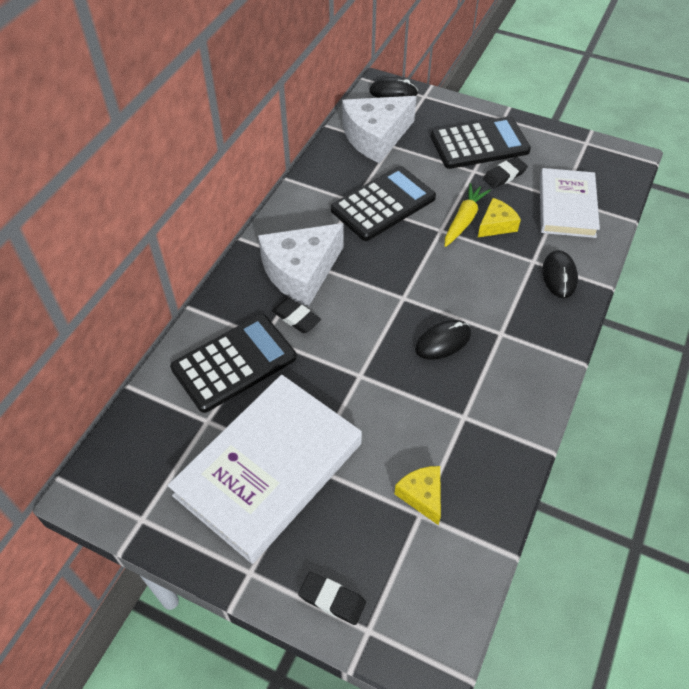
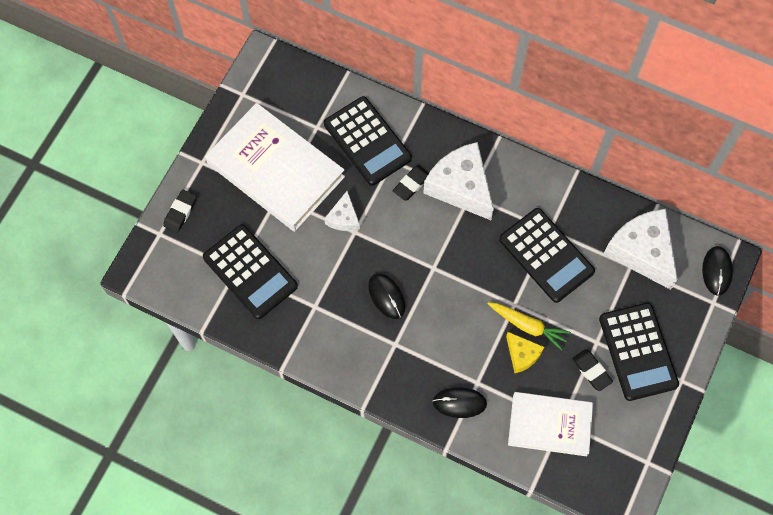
camera: 90 degrees right, 15 degrees up
(341, 387) = (343, 218): none -> white cheese
(422, 496) = (250, 272): yellow cheese -> black calculator

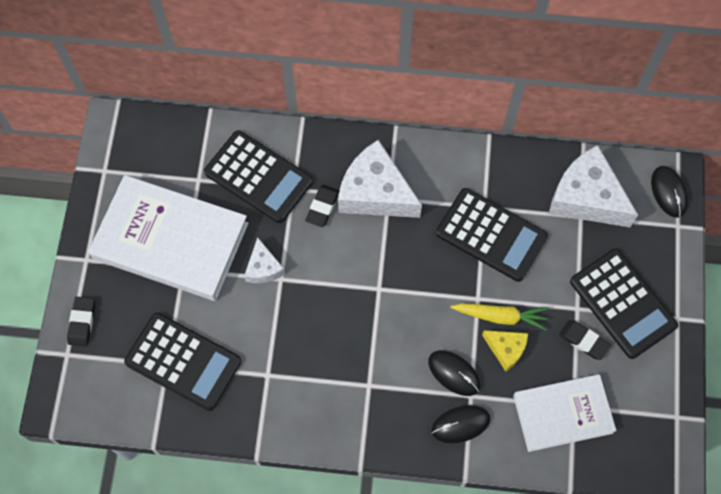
camera: 20 degrees left, 0 degrees up
(386, 296) = (341, 337): black mouse -> black mouse (454, 373)

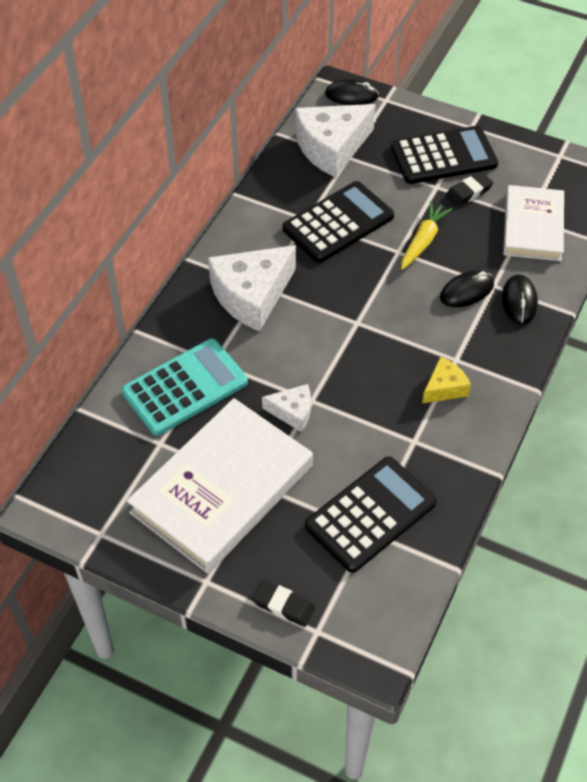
camera: 70 degrees left, 15 degrees down
(258, 177) = (185, 387): black calculator -> turquoise calculator
(322, 207) = (247, 342): black eraser -> none
(506, 349) = (457, 246): yellow cheese -> yellow cheese (444, 388)

